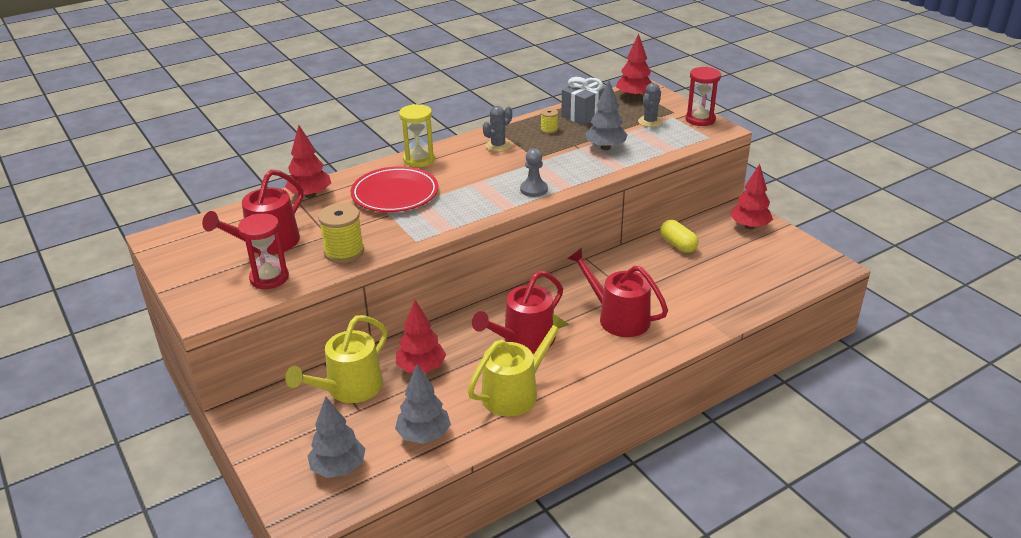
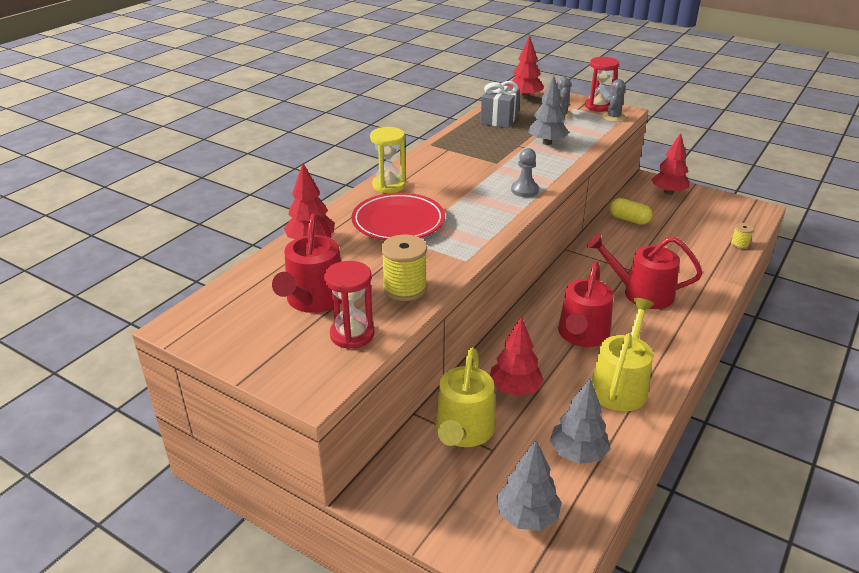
camera: 25 degrees left, 0 degrees up
(498, 146) = (451, 159): grey cactus -> grey cactus (613, 117)
(549, 129) = (482, 137): yellow spool -> yellow spool (739, 244)

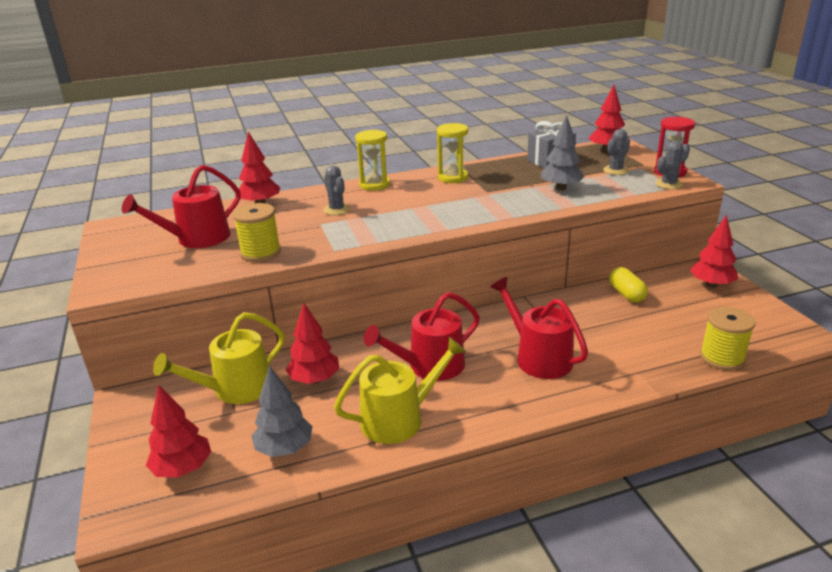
camera: 40 degrees right, 5 degrees down
(352, 335) = (179, 267): red hourglass -> none
(398, 221) = (337, 209): red plate -> grey cactus
(446, 157) = (453, 177): none -> yellow hourglass
(524, 190) = (472, 217): grey pawn -> none
(527, 516) = (183, 469): grey tree -> red tree
(739, 244) = (722, 358): yellow spool -> yellow spool, size x1.88

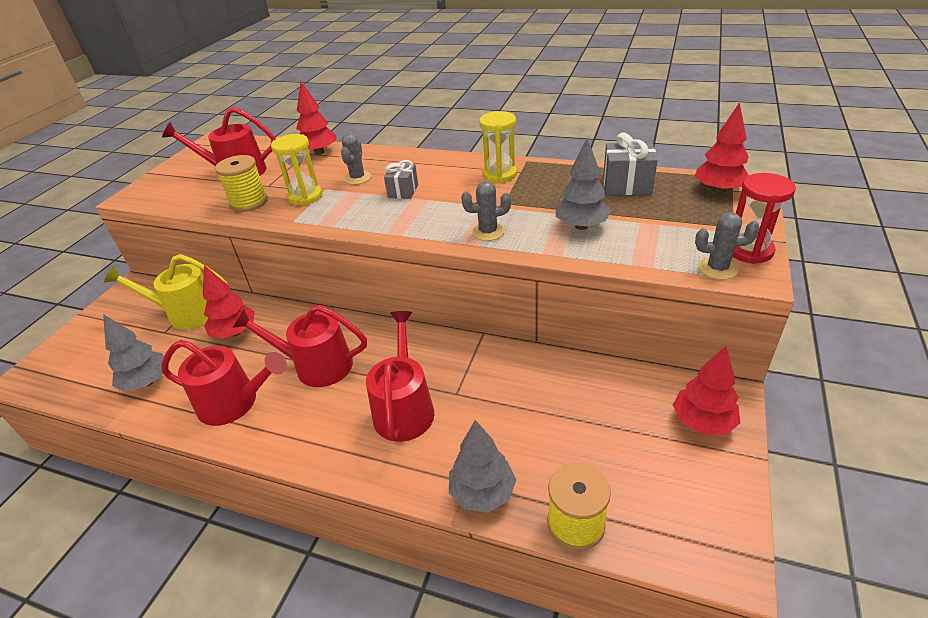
camera: 40 degrees right, 10 degrees up
(183, 469) = (88, 361): red tree -> none
(374, 185) = (424, 160): yellow hourglass -> yellow hourglass (305, 196)
(395, 206) = (403, 191): none -> grey gift
(399, 419) = (234, 403): yellow watering can -> red watering can
(615, 170) = (682, 224): grey cactus -> grey cactus (488, 232)
(626, 294) = (584, 382): yellow capsule -> none
(655, 371) = (482, 492): none -> grey tree

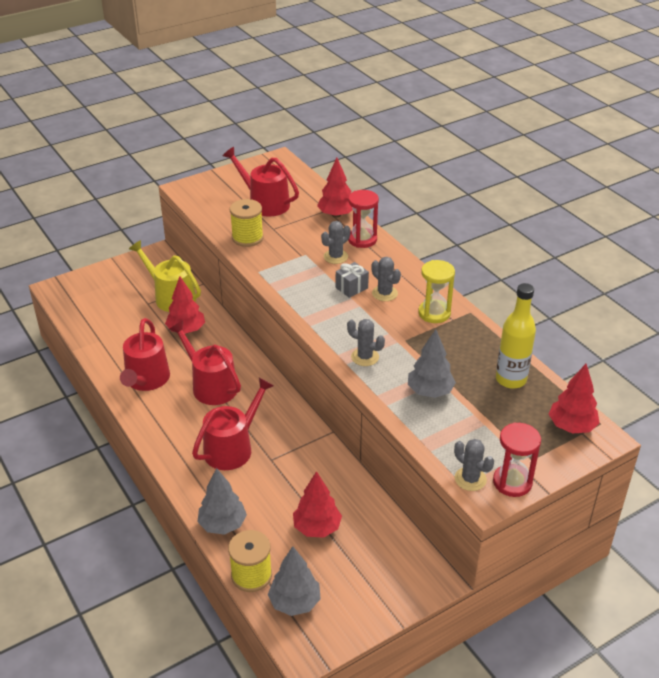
camera: 35 degrees right, 0 degrees up
(147, 382) = (113, 334): grey tree -> grey tree (294, 602)
(234, 403) = (146, 380): red watering can -> red watering can turned 45 degrees clockwise
(305, 196) = (286, 253): yellow hourglass -> none
(366, 157) = (362, 239): none -> red hourglass
(438, 181) = (384, 293): none -> grey cactus
(627, 185) = (511, 379): grey gift -> yellow bottle
(702, 422) = (395, 581): red tree -> red tree (317, 528)

